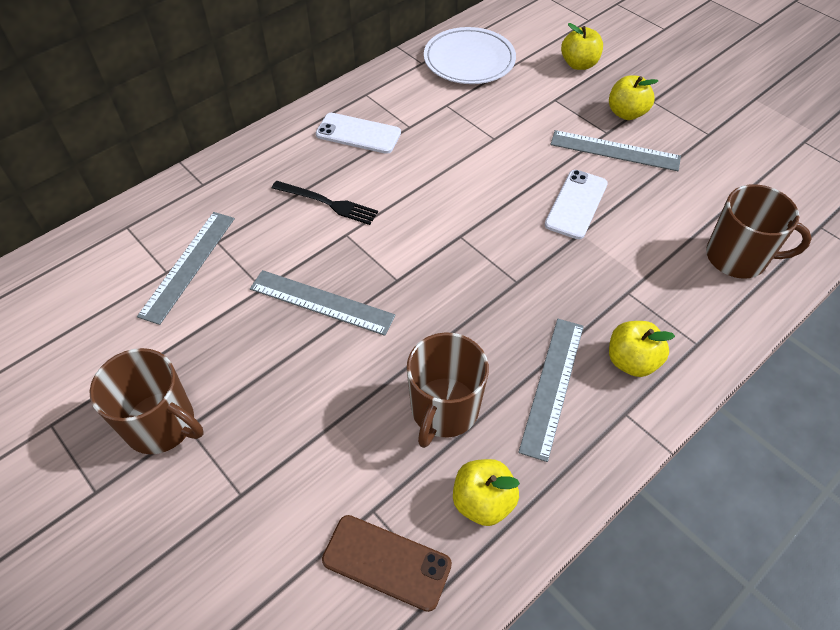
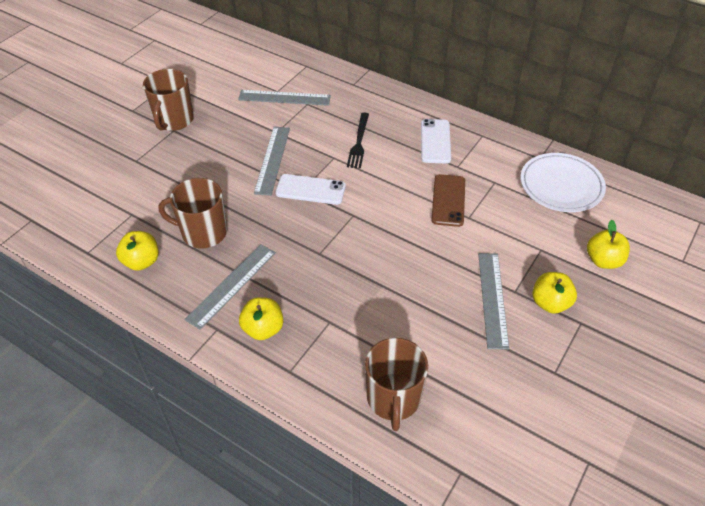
camera: 75 degrees right, 5 degrees down
(386, 562) = (101, 226): brown phone -> brown phone (448, 200)
(552, 386) = (232, 285): grey ruler -> grey ruler turned 60 degrees counterclockwise
(576, 204) = (413, 279): white phone -> white phone (310, 190)

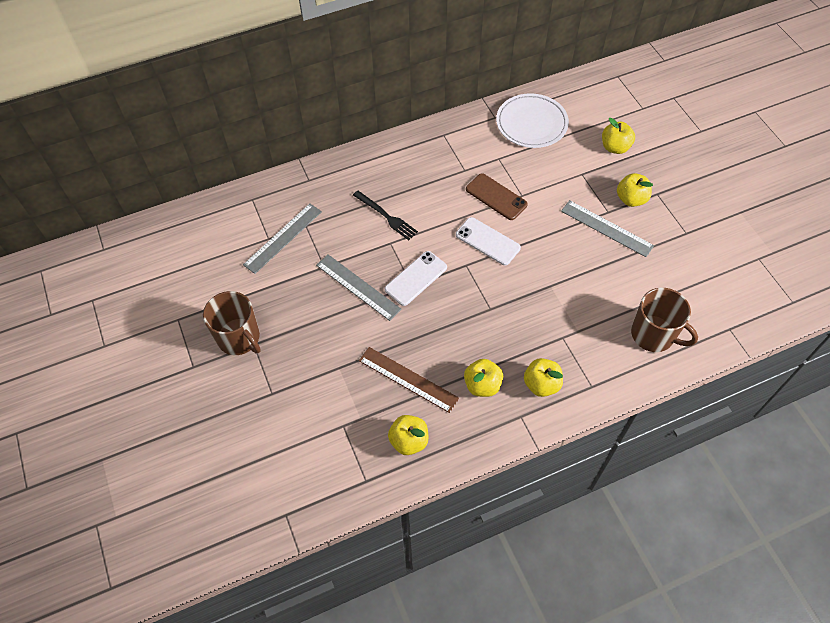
camera: 55 degrees left, 10 degrees up
(203, 232) = (408, 379): brown mug -> brown ruler
(232, 285) = (482, 385): grey ruler -> yellow apple
(435, 141) = (426, 167): white phone -> white phone (487, 241)

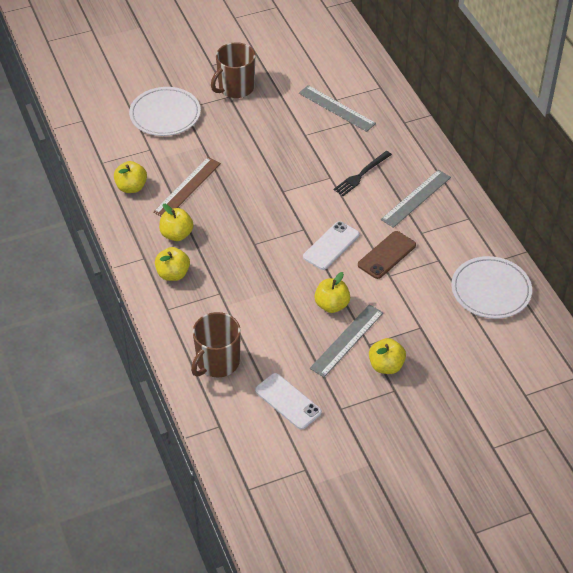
camera: 90 degrees right, 10 degrees down
(281, 413) = (165, 114): none -> white plate
(358, 287) = (282, 156): grey ruler -> grey ruler (416, 198)
(416, 278) = (290, 194): white phone -> white phone (288, 401)
(615, 147) = (460, 360): yellow apple -> yellow apple (332, 305)

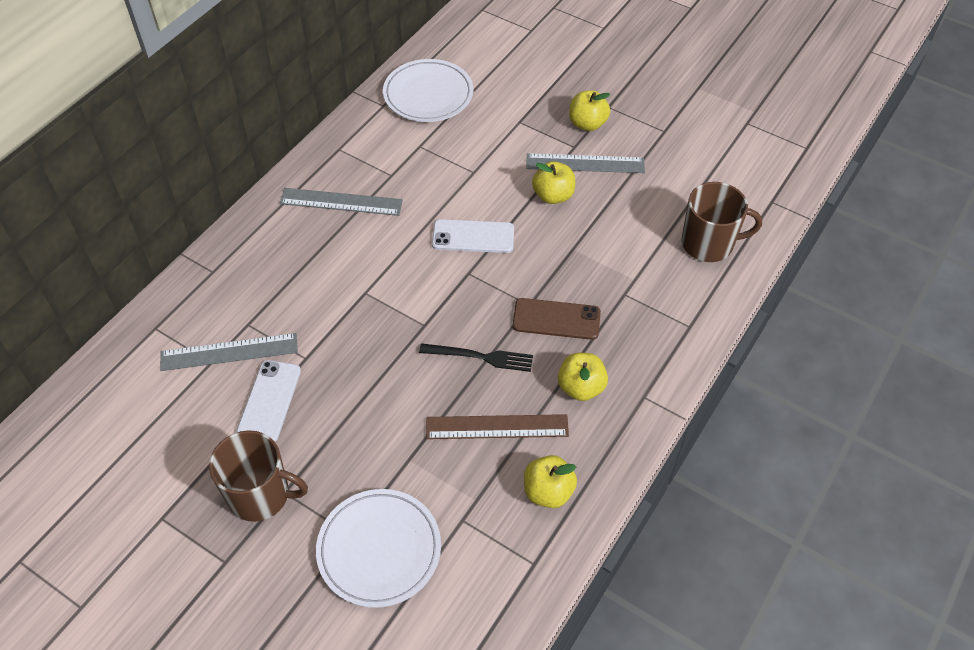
camera: 125 degrees left, 5 degrees up
(173, 274) = (639, 352): yellow apple -> none
(288, 401) = (695, 169): white phone -> white phone (269, 401)
(337, 108) = (229, 352): grey ruler -> grey ruler turned 75 degrees clockwise
(361, 175) = (338, 266): black fork -> black fork (480, 357)
(386, 255) = (447, 187): brown phone -> brown phone (556, 319)

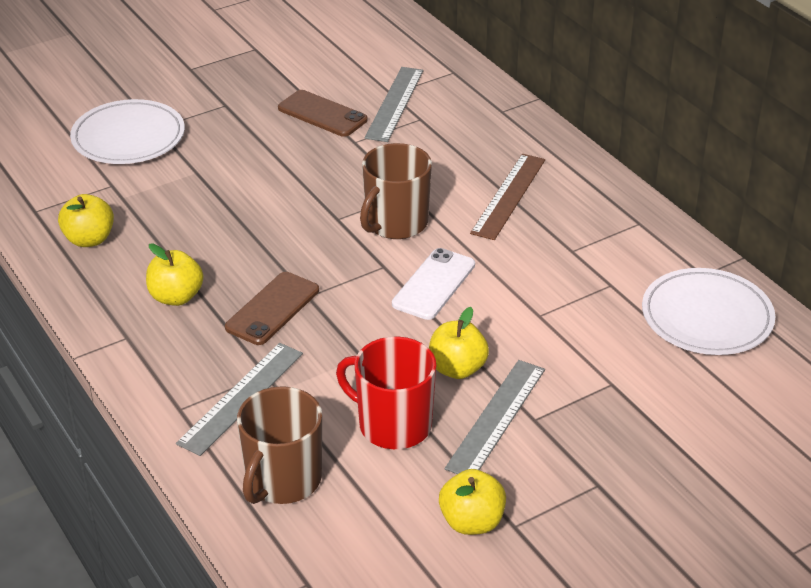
camera: 115 degrees right, 15 degrees down
(260, 495) = (233, 93): brown mug -> brown mug (395, 223)
(269, 401) = (322, 114): white phone -> brown phone
(341, 202) = (549, 205): grey ruler -> grey ruler (241, 397)
(480, 357) = (268, 243): black fork -> none
(497, 427) = (182, 230): brown ruler -> brown ruler (508, 196)
(587, 124) = (572, 448): yellow apple -> yellow apple (472, 522)
(625, 209) = (393, 425): none -> red mug

